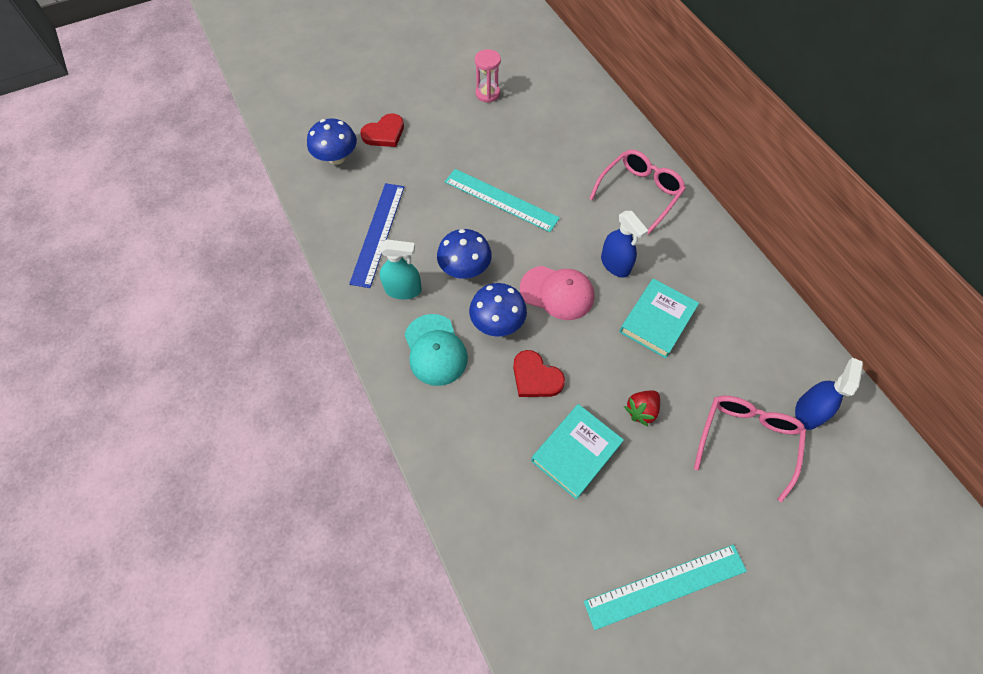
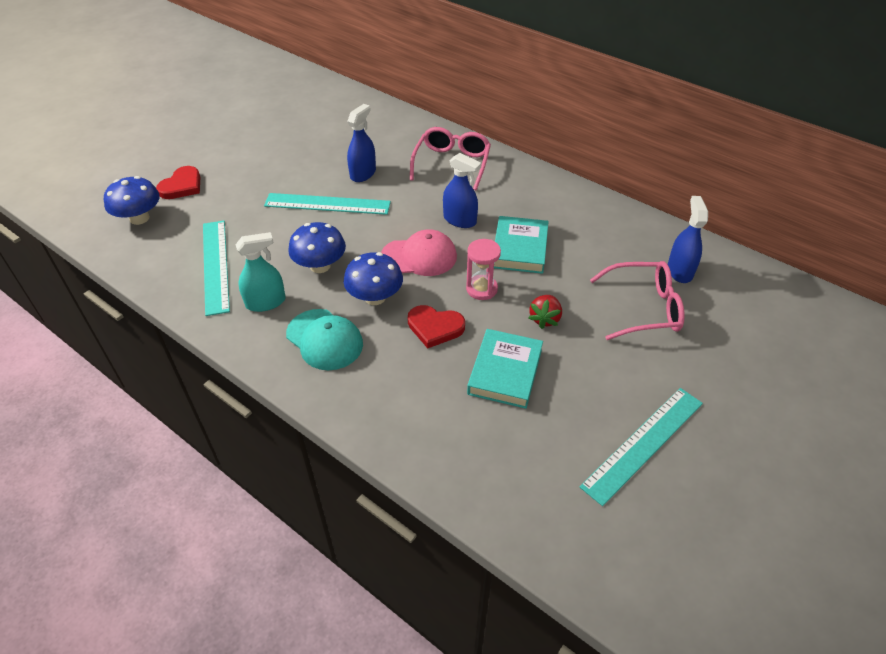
camera: 25 degrees left, 15 degrees down
(378, 233) = (216, 265): blue ruler -> turquoise ruler
(487, 94) = (272, 130): pink hourglass -> pink hourglass (481, 289)
(548, 175) = (363, 173): none -> blue spray bottle
(746, 440) = (644, 308): pink glasses -> pink glasses turned 90 degrees clockwise

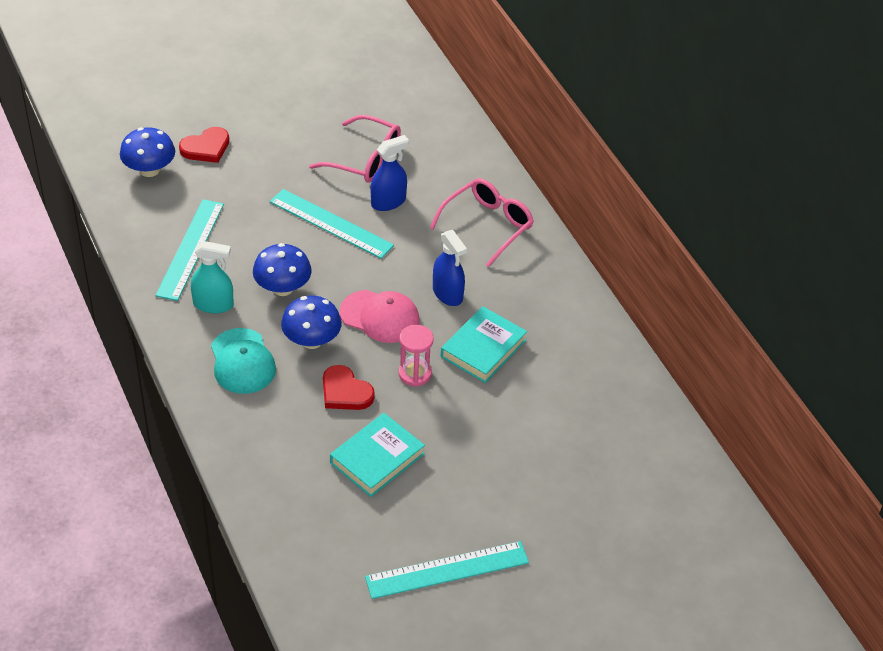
camera: 25 degrees right, 0 degrees up
(544, 319) = (451, 427): red strawberry -> none
(644, 308) = (554, 458): pink glasses -> pink glasses (365, 159)
(679, 271) = (623, 438): blue spray bottle -> none

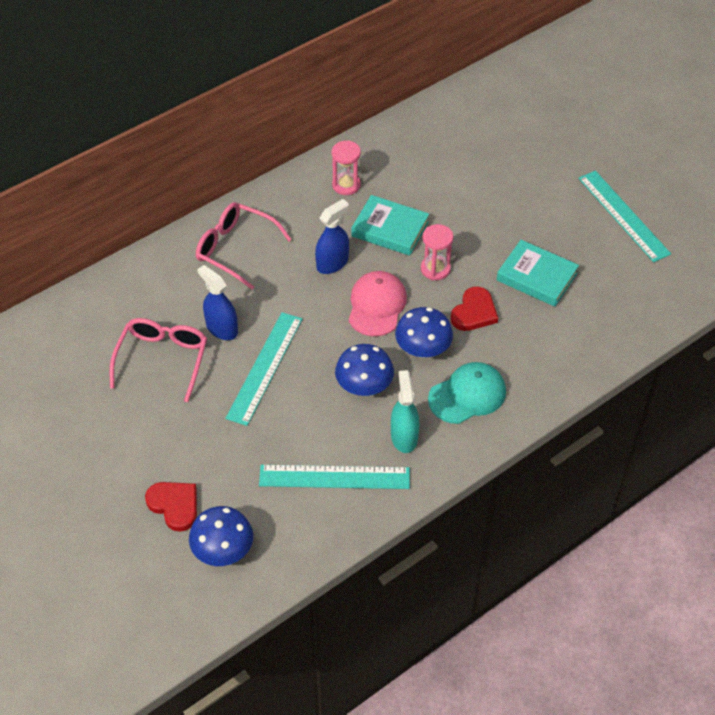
camera: 100 degrees left, 5 degrees up
(558, 325) = (346, 185): none -> pink hourglass

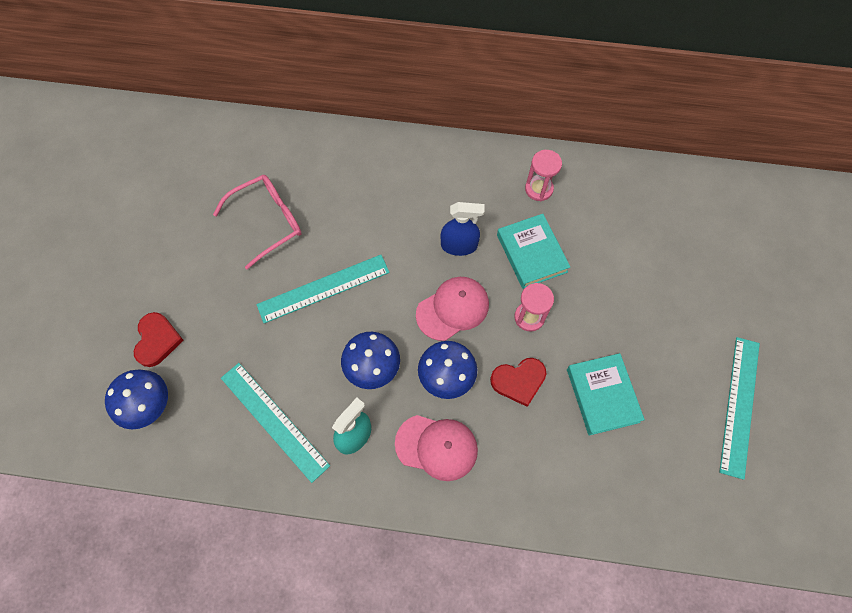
camera: 45 degrees right, 15 degrees up
(222, 328) = (329, 231): blue spray bottle -> none
(235, 249) = (405, 176): pink glasses -> none
(467, 395) = (436, 447): turquoise cap -> pink cap

